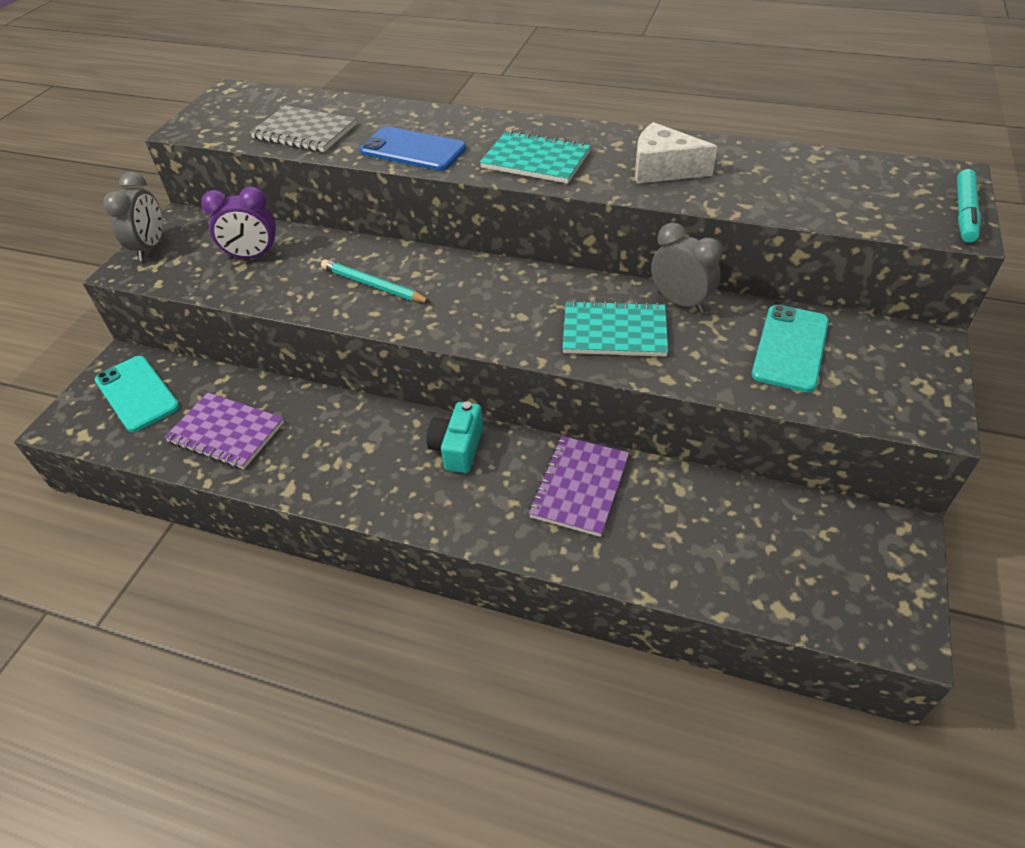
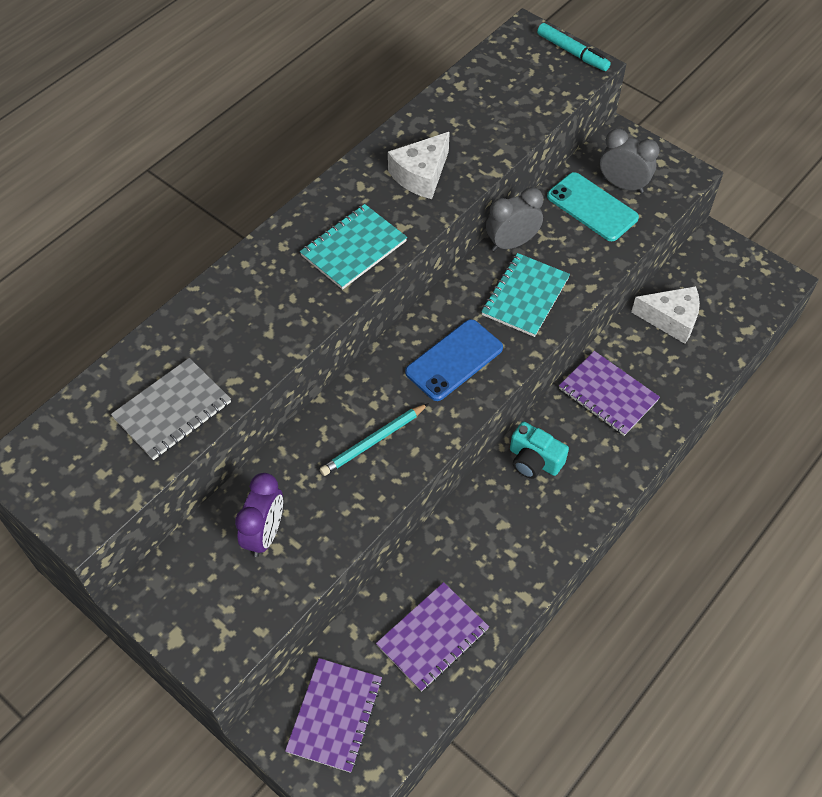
camera: 70 degrees left, 10 degrees up
(137, 393) = (335, 715): turquoise phone -> purple notebook
(151, 248) = (187, 633): grey clock -> grey clock (622, 185)
(413, 150) = (274, 330): blue phone -> blue phone (454, 360)
(734, 518) = (671, 319): none -> white cheese

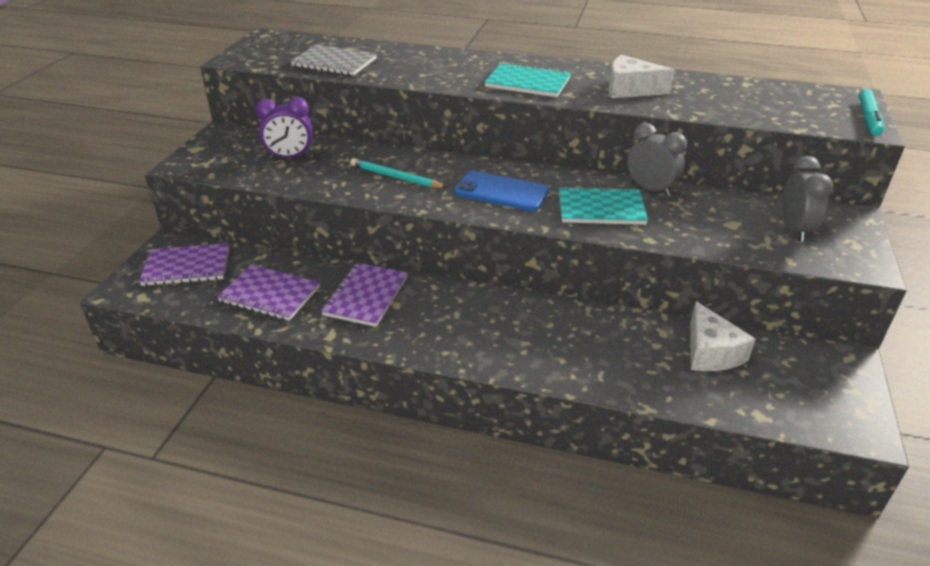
camera: 65 degrees right, 20 degrees down
(534, 460) = (472, 304): turquoise camera -> none
(592, 207) = (744, 219): turquoise phone -> none
(608, 394) = (579, 331): purple notebook -> purple notebook (366, 296)

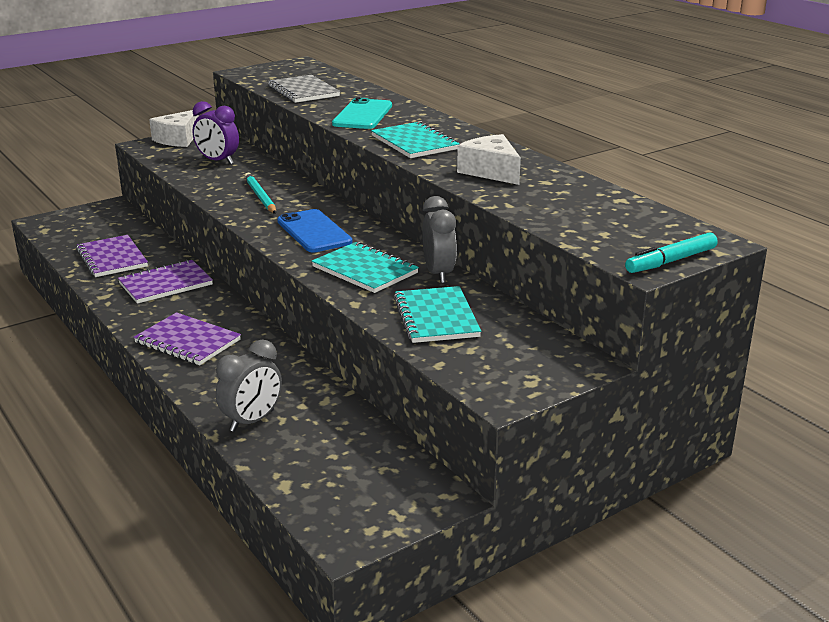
camera: 40 degrees right, 10 degrees down
(187, 267) = (96, 223): purple notebook -> purple notebook (187, 341)
(434, 70) = (363, 115): none -> turquoise phone
(710, 352) = (334, 430): white cheese -> white cheese (178, 139)
(717, 225) = (436, 317): none -> turquoise notebook
(794, 230) = (498, 348): grey clock -> grey clock (252, 421)

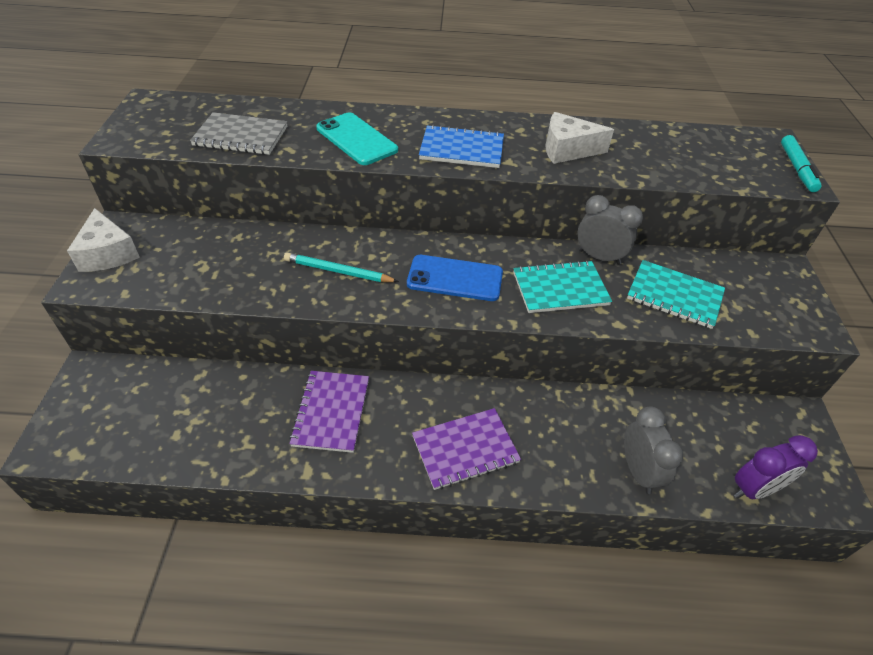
camera: 55 degrees left, 20 degrees up
(112, 258) = (225, 427): purple notebook -> none
(218, 161) = (211, 256): purple clock -> purple clock (754, 489)
(414, 143) = (462, 149): turquoise notebook -> blue notebook

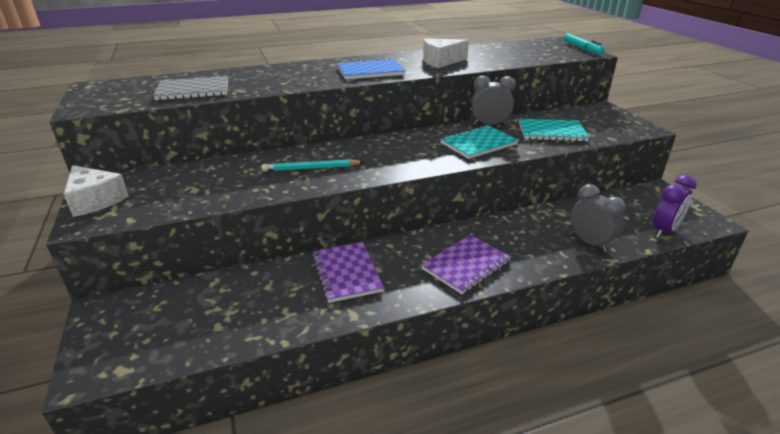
camera: 20 degrees left, 15 degrees down
(356, 139) = (289, 78): turquoise phone -> none
(455, 278) = (402, 154): blue phone -> none

